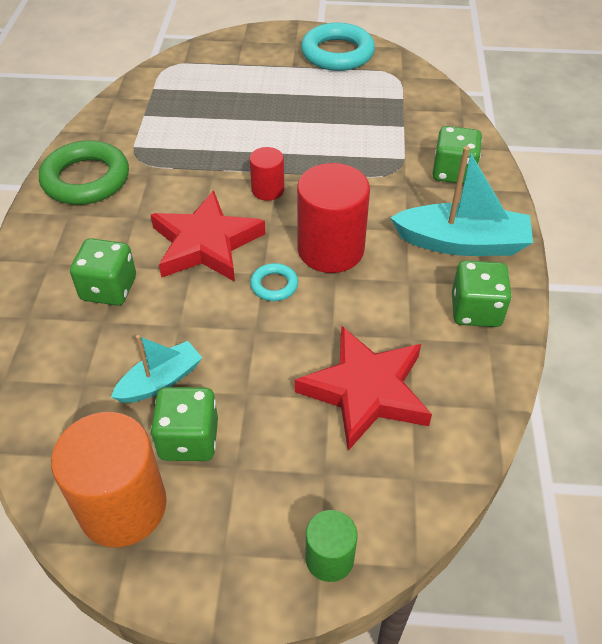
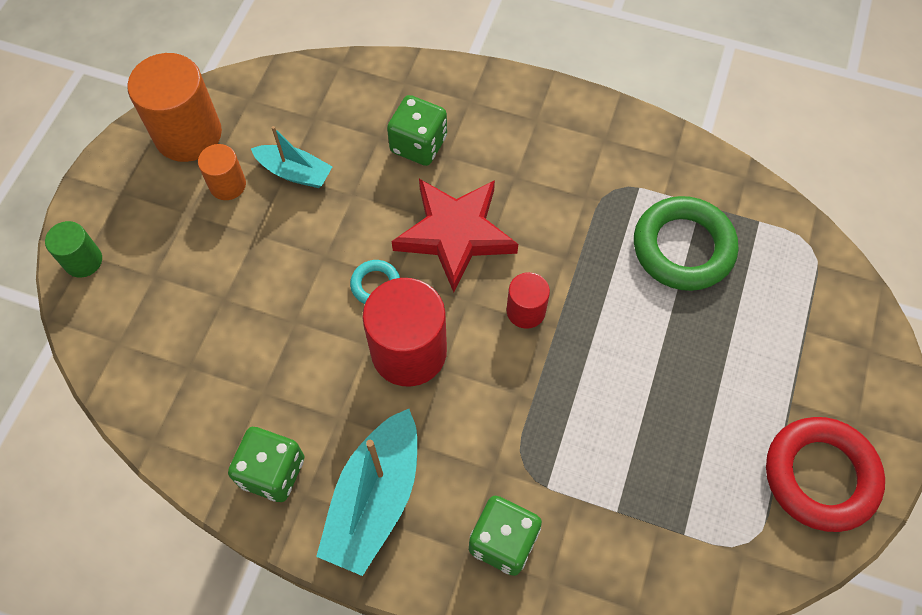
camera: 105 degrees right, 15 degrees up
(86, 179) = (589, 138): green ring -> green ring (683, 248)
(160, 381) = (294, 172): turquoise boat -> turquoise boat turned 45 degrees counterclockwise
(189, 439) = (227, 185): green dice -> orange cylinder
(337, 53) = (820, 476): turquoise ring -> red ring
(366, 391) = (218, 332): red star -> none

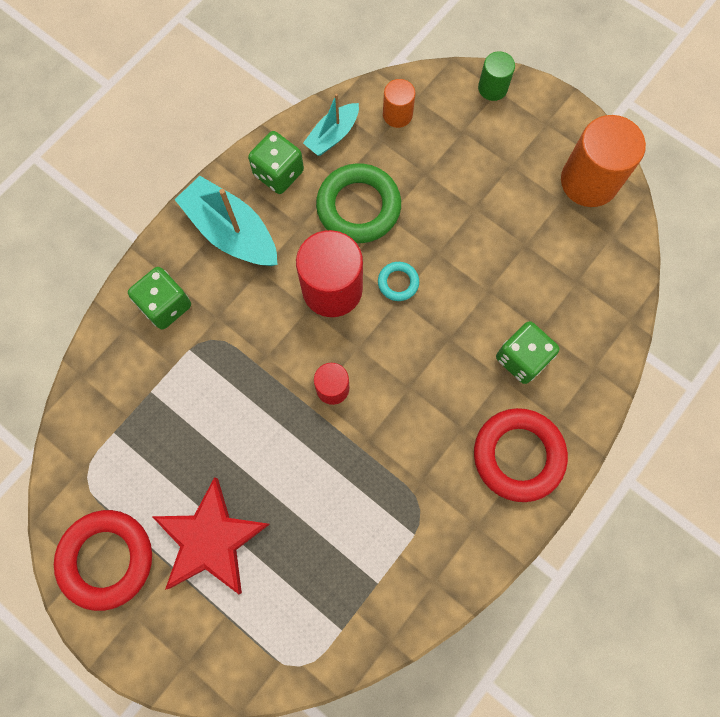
camera: 110 degrees right, 10 degrees up
(227, 185) = (529, 199): orange cylinder -> orange cylinder (397, 115)
(294, 172) = (525, 252): turquoise boat -> turquoise boat (333, 135)
(455, 234) = (422, 358): red star -> red star (211, 539)
(520, 122) = (518, 455): none -> red ring
(683, 248) = (341, 545): green ring -> green ring (358, 207)

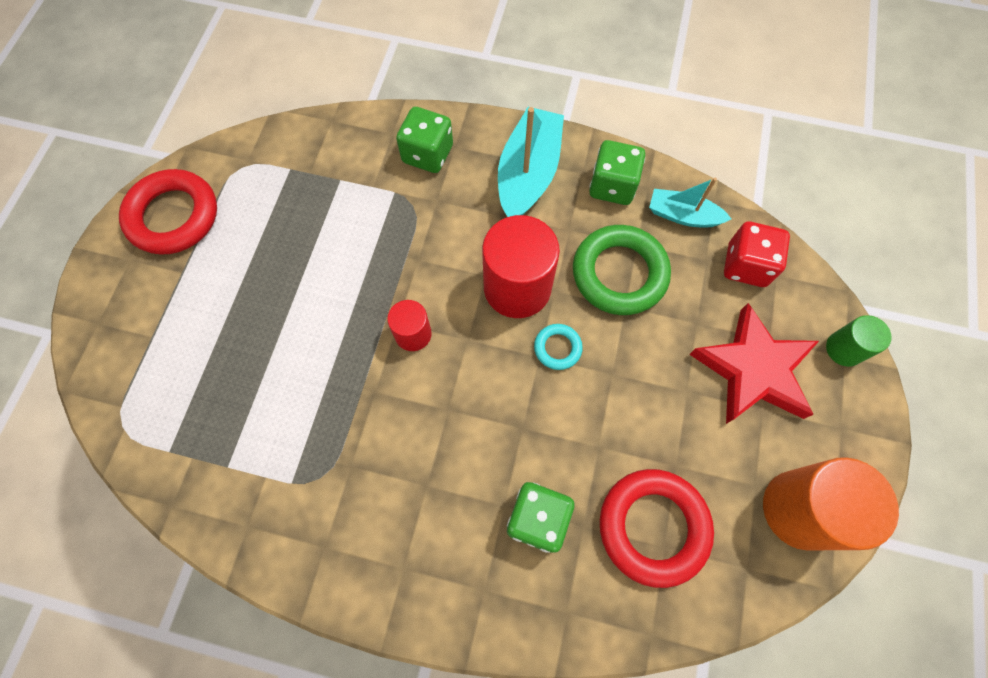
camera: 65 degrees right, 5 degrees down
(211, 539) = (220, 292): red star -> red star (753, 369)
(397, 115) = (746, 265): orange cylinder -> red dice
(518, 455) = (422, 562): red ring -> red ring (653, 527)

